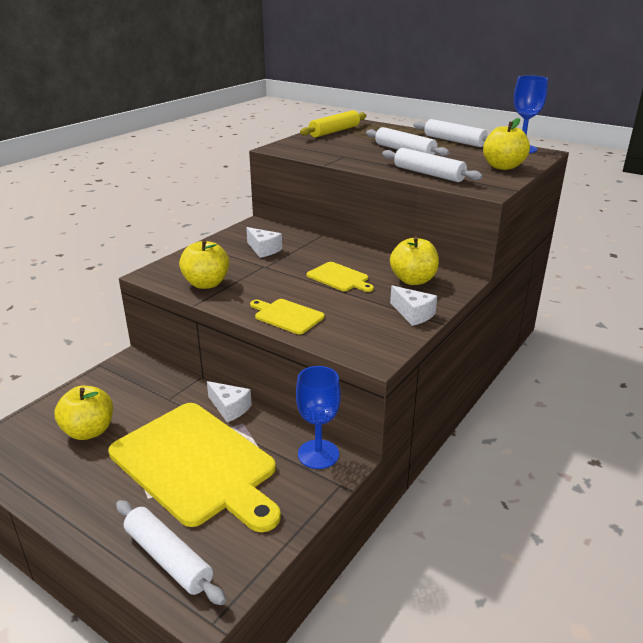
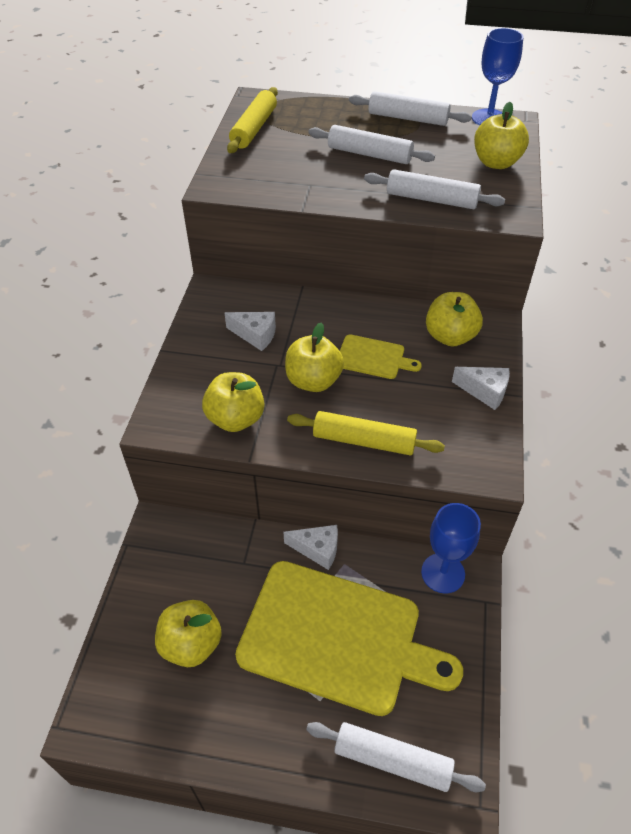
camera: 25 degrees left, 20 degrees up
(281, 279) = (313, 381): none -> yellow apple
(287, 316) = (363, 441): yellow cutting board -> yellow rolling pin

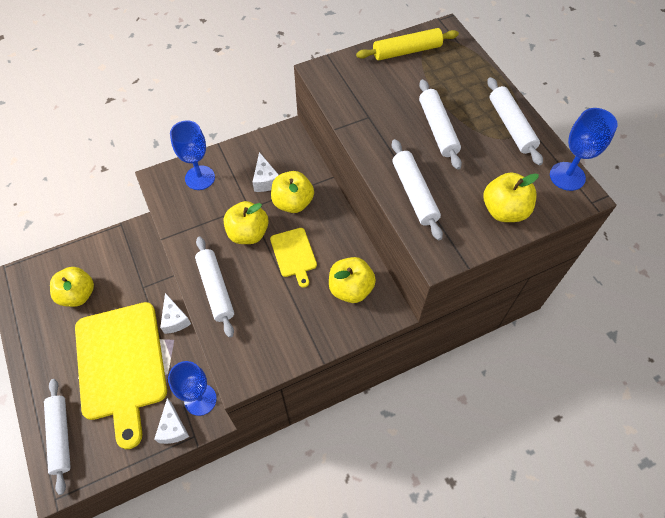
camera: 55 degrees right, 10 degrees up
(195, 387) = (200, 178): none -> blue goblet
(235, 419) = (188, 213): yellow apple -> yellow apple (293, 203)
(363, 441) = (215, 289): yellow rolling pin -> white rolling pin
(485, 391) = (310, 337): white cheese -> white cheese (173, 428)

